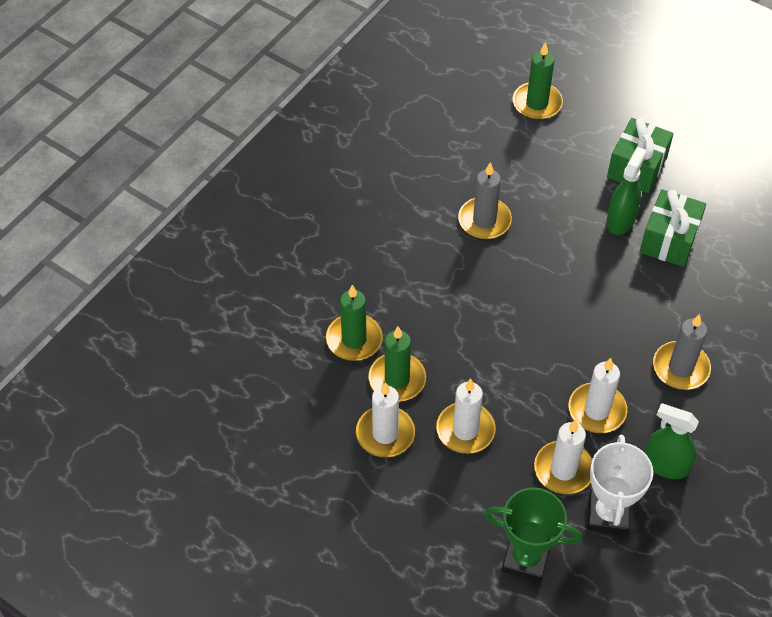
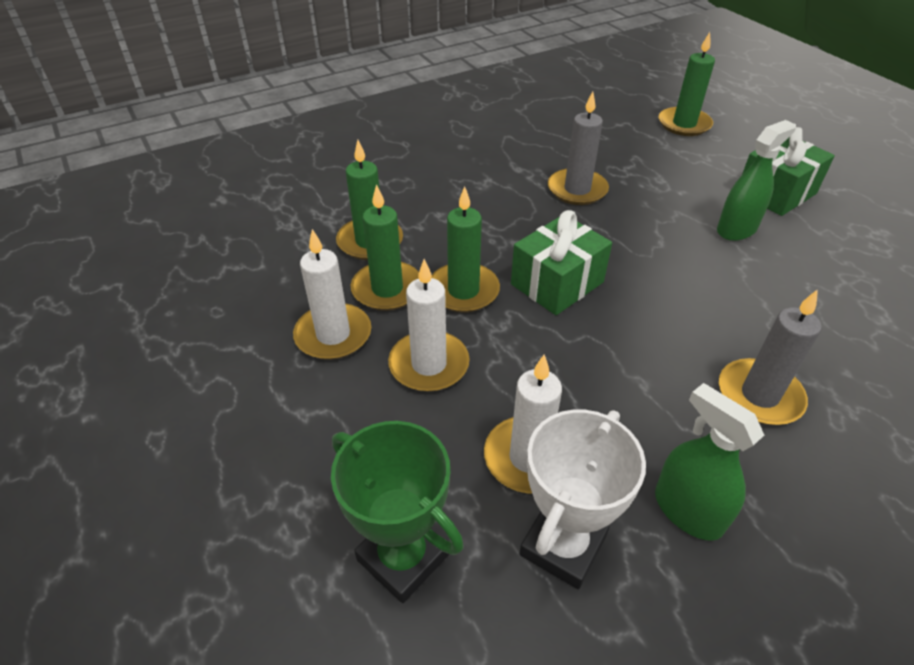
camera: 25 degrees right, 10 degrees down
(453, 359) = (463, 291): none -> green candle
(597, 410) = (614, 403): white candle -> none
(669, 239) = (792, 261): green gift -> green gift (557, 283)

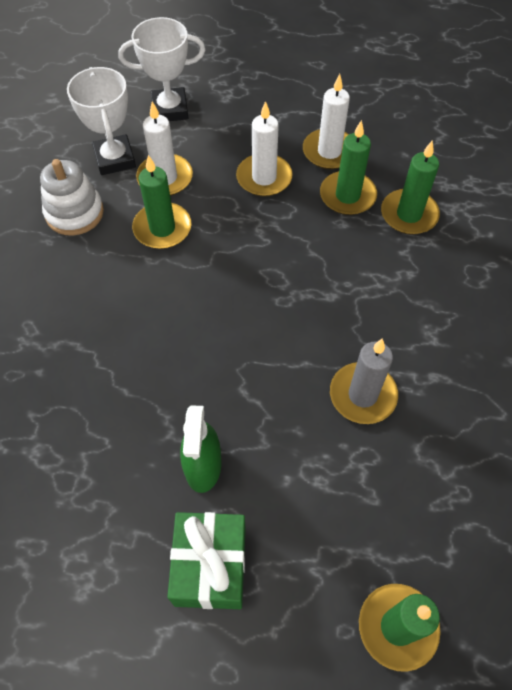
camera: 130 degrees right, 15 degrees up
(403, 557) = (170, 109): green trophy -> white trophy
(463, 291) = (309, 231): green candle -> green candle (162, 228)
(557, 283) = (267, 286): green gift -> none
(687, 511) = (74, 213): green spray bottle -> white stacking toy
(759, 395) = (81, 307): grey candle -> none

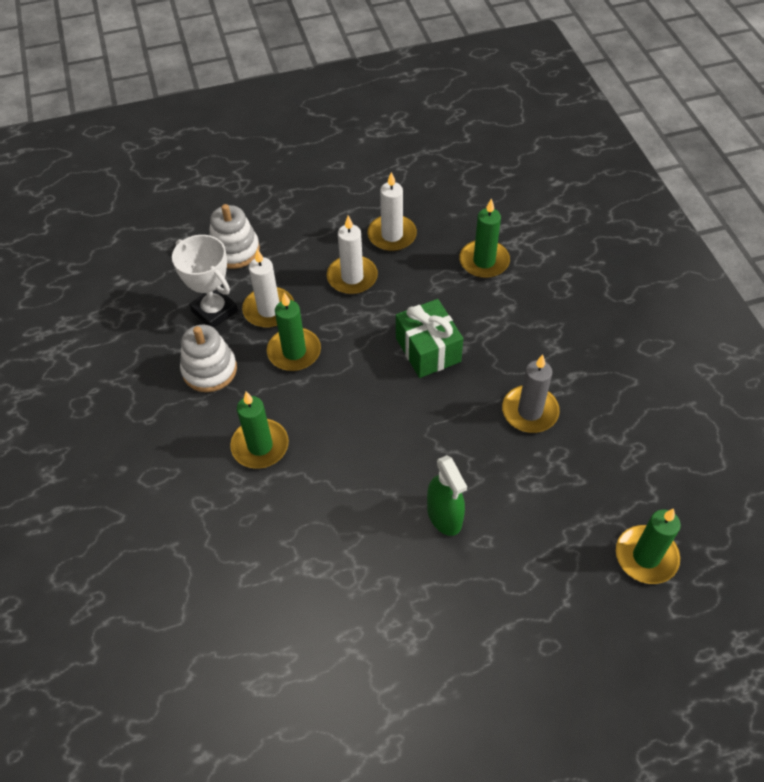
camera: 25 degrees left, 5 degrees down
(170, 109) = (235, 250): white trophy -> white stacking toy
(210, 566) = (494, 582): green gift -> green gift (428, 350)
(347, 196) = (428, 265): green candle -> green candle (260, 446)

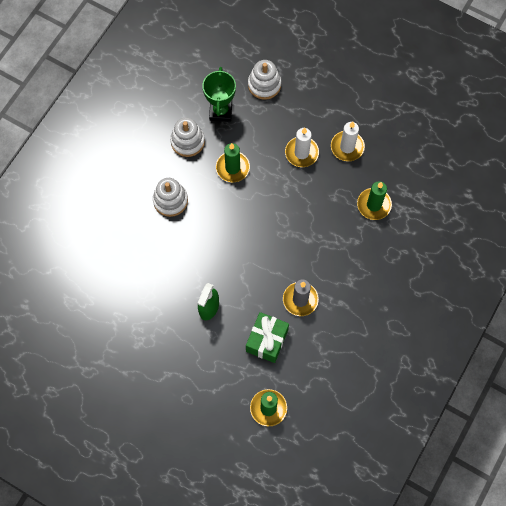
camera: 45 degrees right, 15 degrees up
(214, 311) = (220, 111): white trophy -> green trophy
(260, 446) = (170, 200): green candle -> white stacking toy
(269, 310) = (245, 134): white candle -> none
(428, 350) = (292, 225): green gift -> green gift (267, 340)

